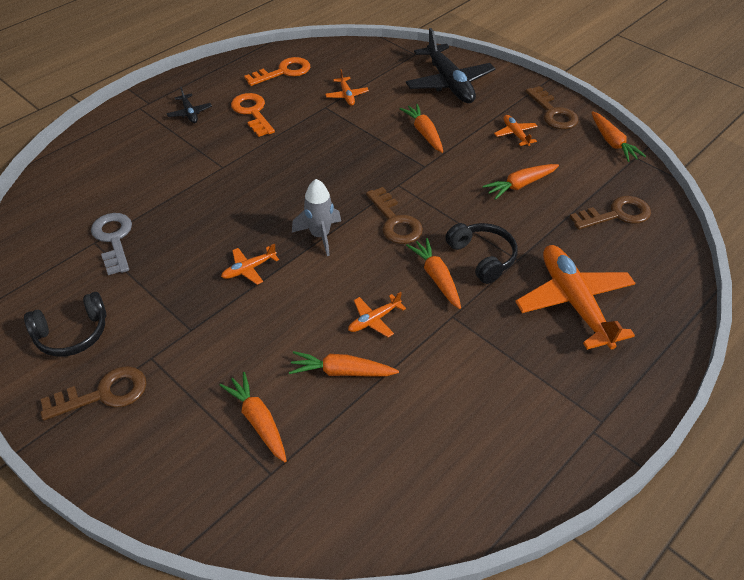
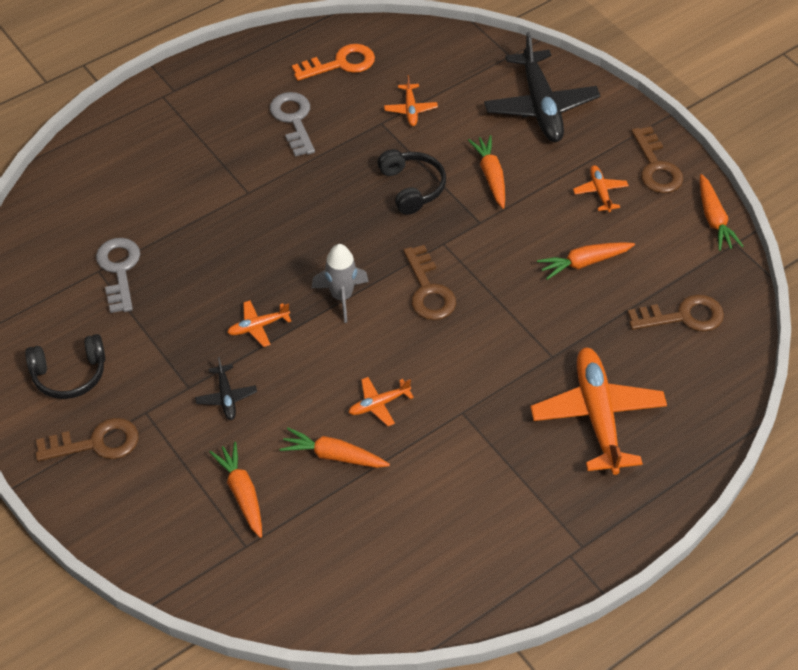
camera: 10 degrees right, 5 degrees up
(189, 113) = (220, 111): black plane -> black plane (226, 397)
(252, 112) = (293, 120): orange key -> grey key
(436, 277) = (456, 365): orange carrot -> none
(482, 257) = (514, 348): black headphones -> black headphones (412, 187)

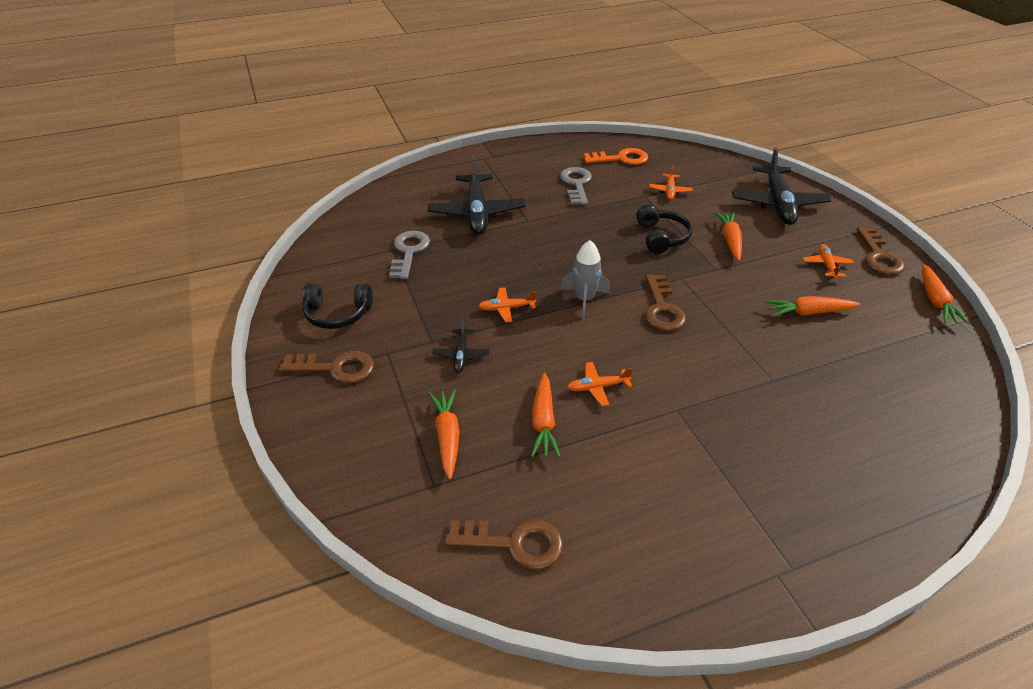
camera: 15 degrees right, 10 degrees down
(181, 192) = (476, 213): none -> black plane
(333, 456) = (543, 422): orange carrot -> orange carrot turned 120 degrees counterclockwise
(597, 416) = (816, 440): orange plane -> none
(683, 316) = (907, 371): brown key -> brown key (514, 543)

